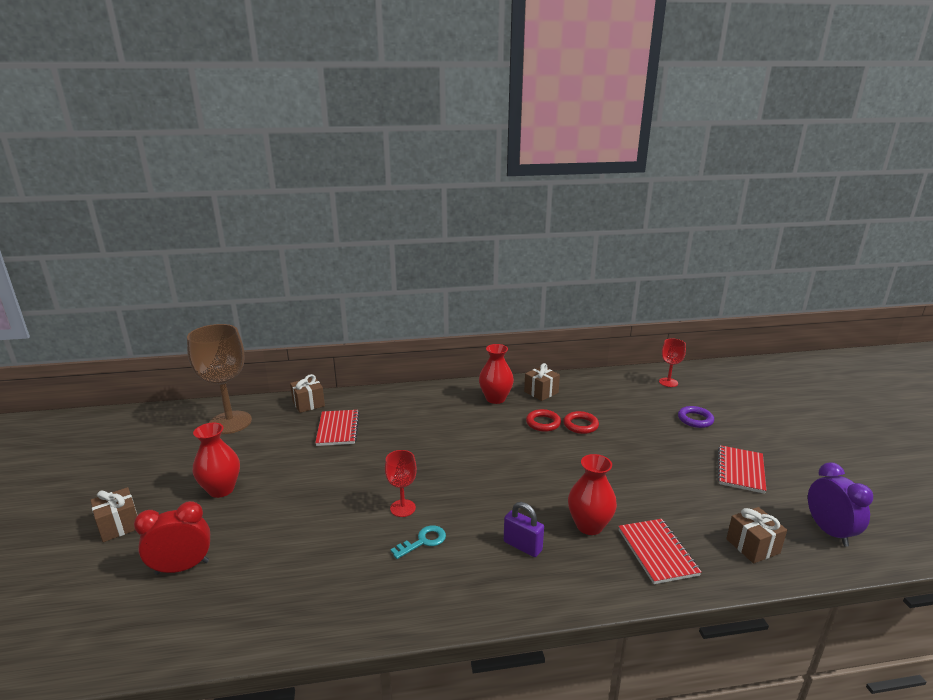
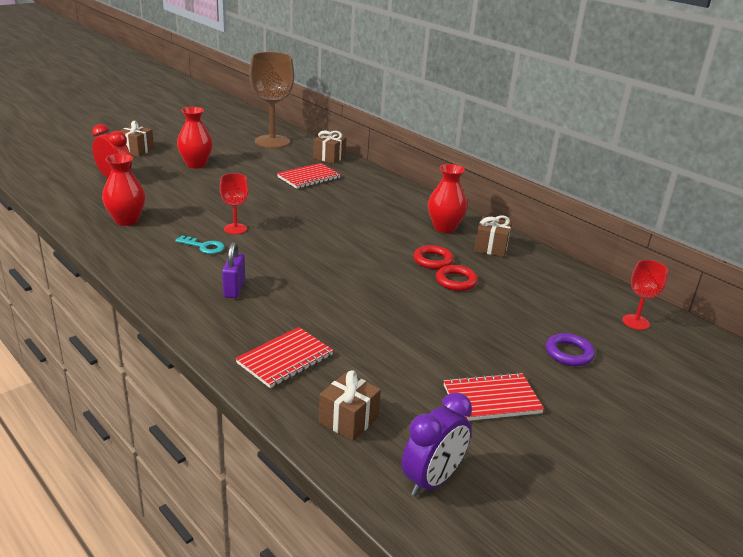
camera: 55 degrees right, 5 degrees up
(589, 525) = (291, 316): red vase -> red vase (126, 220)

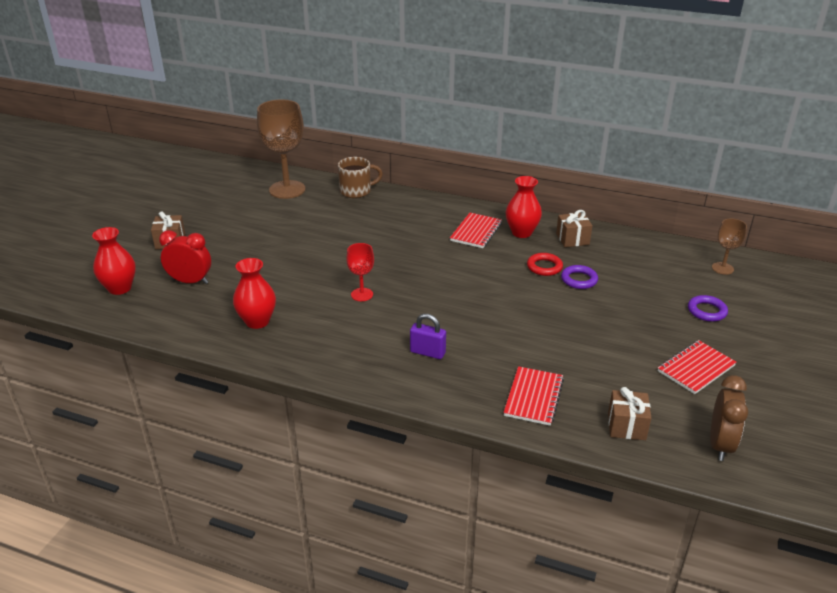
camera: 25 degrees left, 5 degrees up
(196, 164) = (247, 238): red vase -> red vase (120, 288)
(204, 247) = (357, 322): turquoise key -> none
(234, 289) = (427, 352): purple padlock -> purple padlock turned 45 degrees counterclockwise
(308, 177) = (363, 219): red notebook -> red notebook (476, 232)
(329, 157) = (356, 191): brown gift -> brown mug
(432, 480) = (720, 444): purple clock -> brown clock
(456, 281) = (579, 280): red ring -> purple ring
(635, 322) = (722, 268): red goblet -> brown goblet

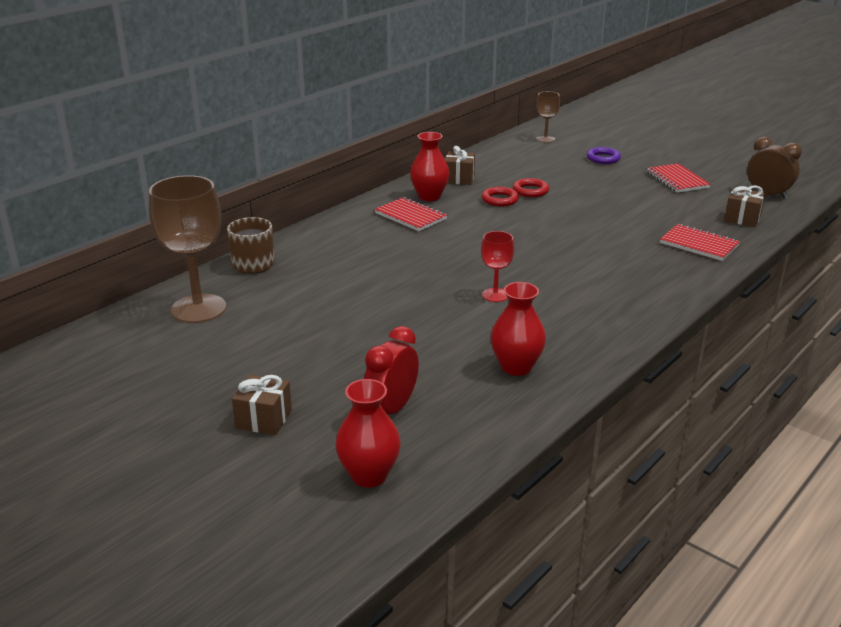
camera: 70 degrees left, 5 degrees down
(427, 352) = (617, 278): purple padlock -> none
(579, 280) = (530, 191): purple ring -> red ring

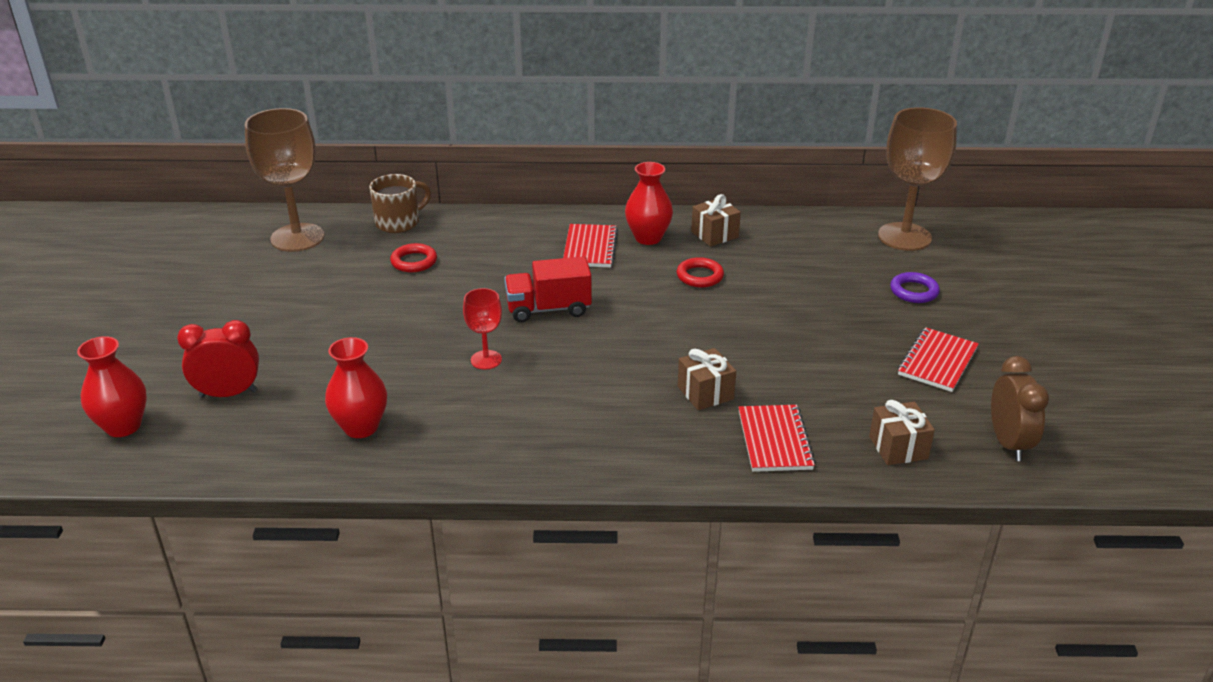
camera: 50 degrees right, 5 degrees up
(264, 419) = (163, 343): brown gift -> brown gift (705, 393)
(464, 254) = (548, 309): none -> red truck
(530, 191) = (749, 284): red ring -> red ring (414, 261)
(545, 139) = (904, 237): brown goblet -> brown goblet, size x1.98

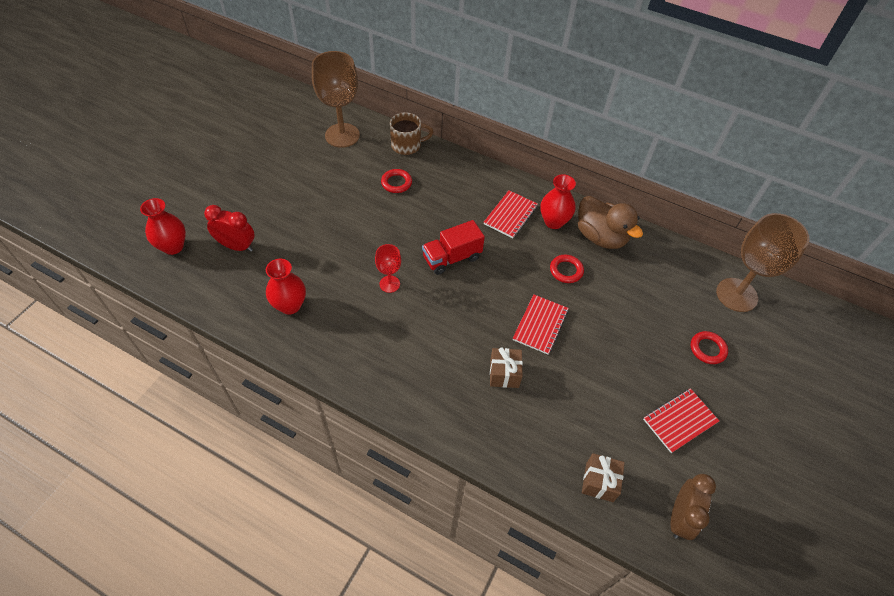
camera: 25 degrees right, 20 degrees up
(548, 309) = (452, 258): red truck -> red truck turned 45 degrees counterclockwise
(714, 234) = (600, 237): brown gift -> brown duck
(774, 440) = (522, 435): red notebook -> red notebook (540, 325)
(914, 291) = (707, 349): purple ring -> red ring

